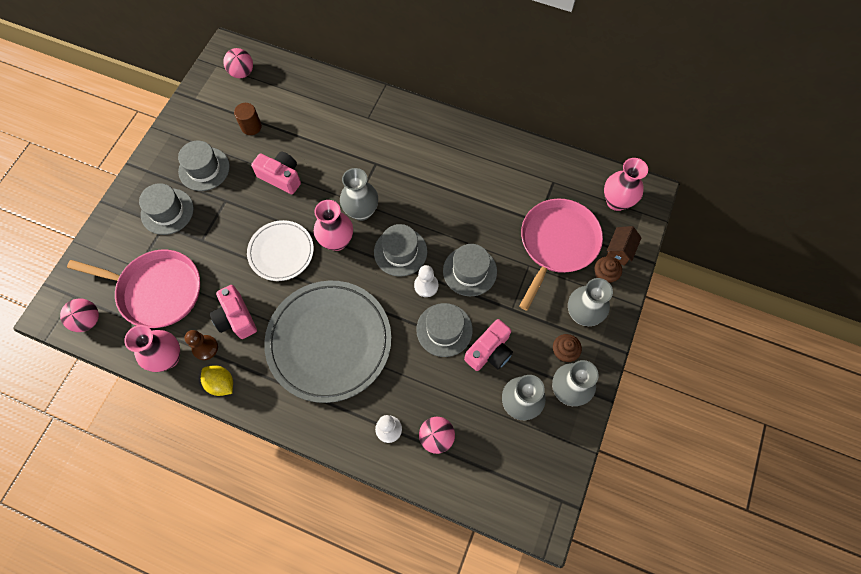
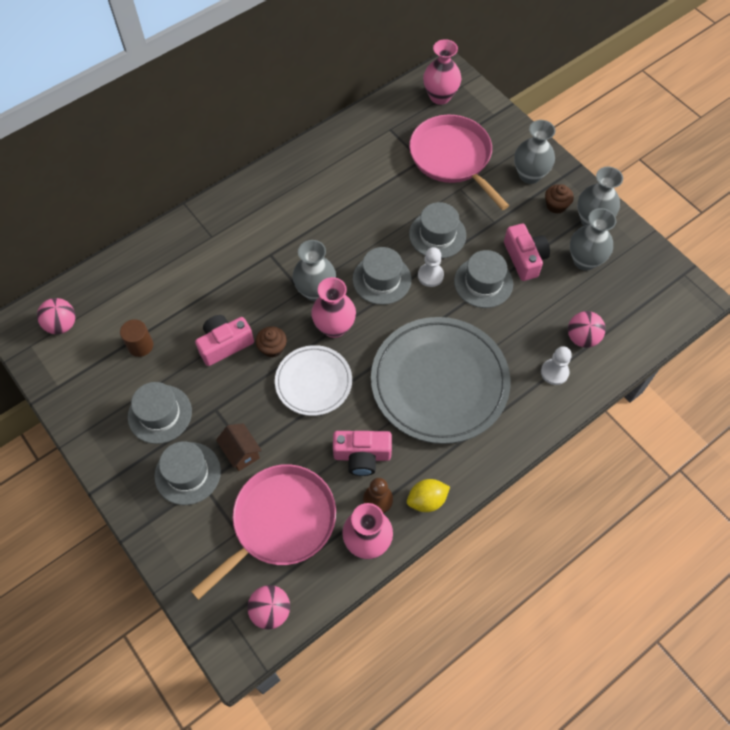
camera: 60 degrees left, 5 degrees down
(604, 275) = (503, 141): brown cupcake -> brown cupcake (272, 348)
(619, 251) = (488, 120): brown house -> brown house (241, 452)

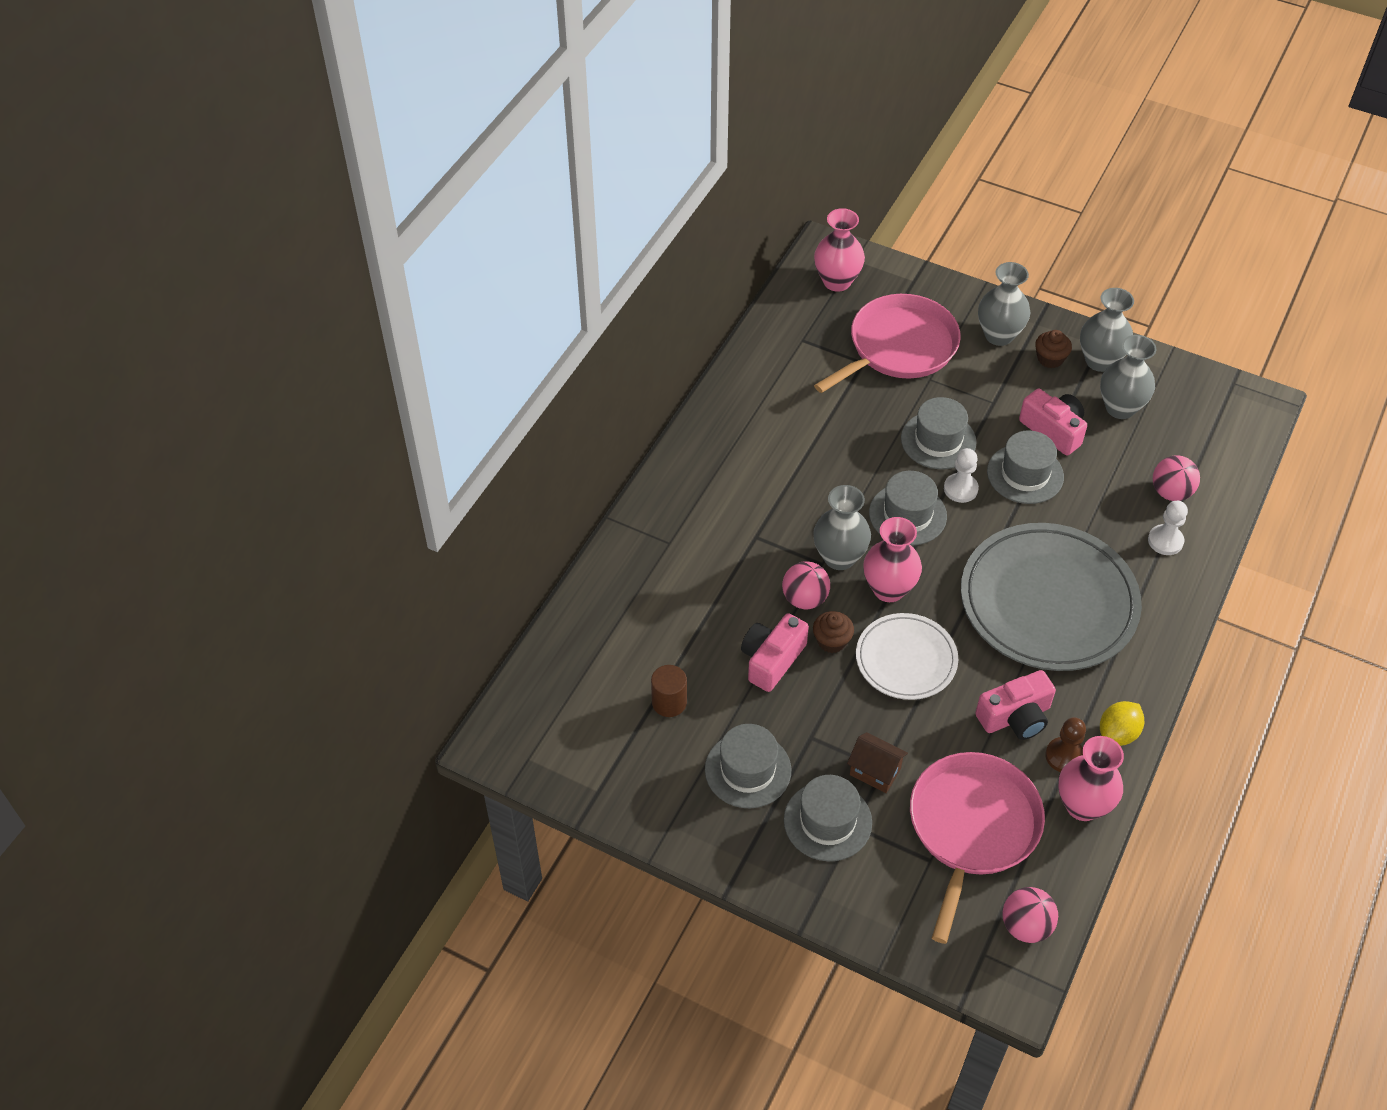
camera: 25 degrees left, 10 degrees down
(62, 325) = (551, 718): pink ball -> pink ball (805, 599)
(452, 158) = (898, 347): pink pan -> pink pan turned 105 degrees clockwise

